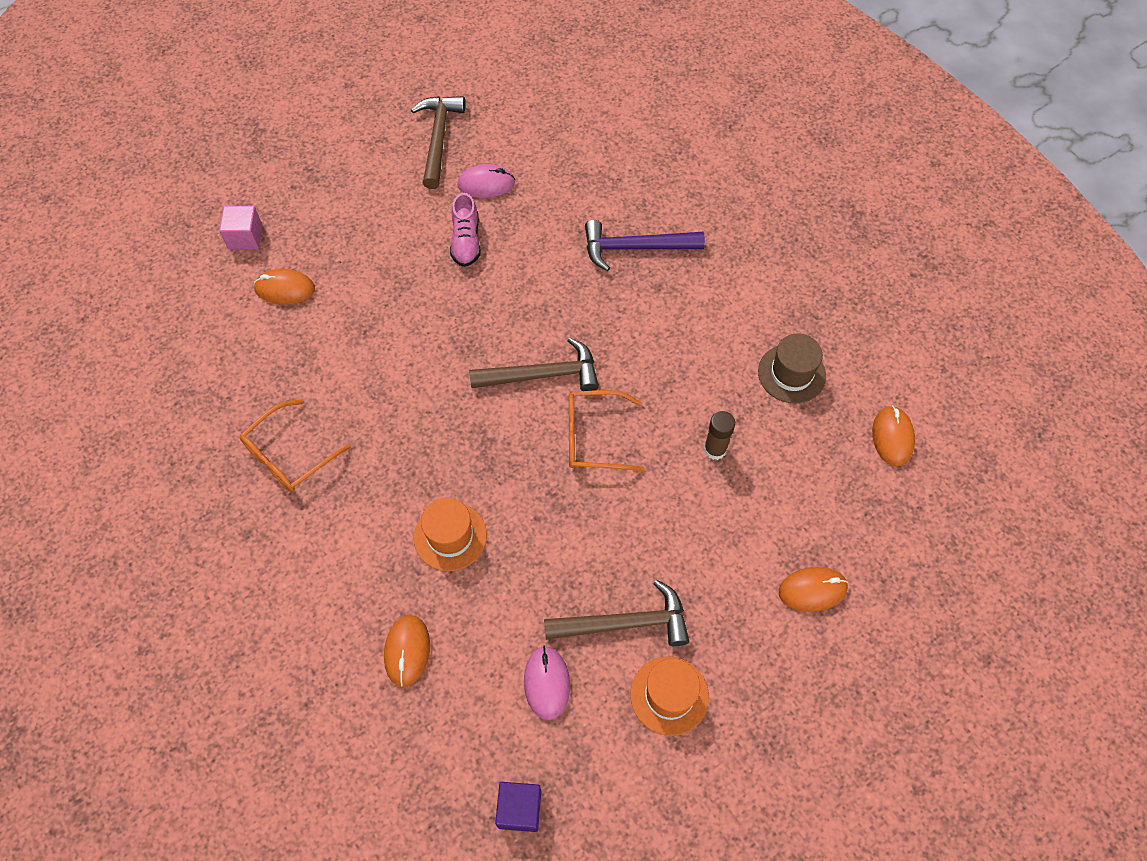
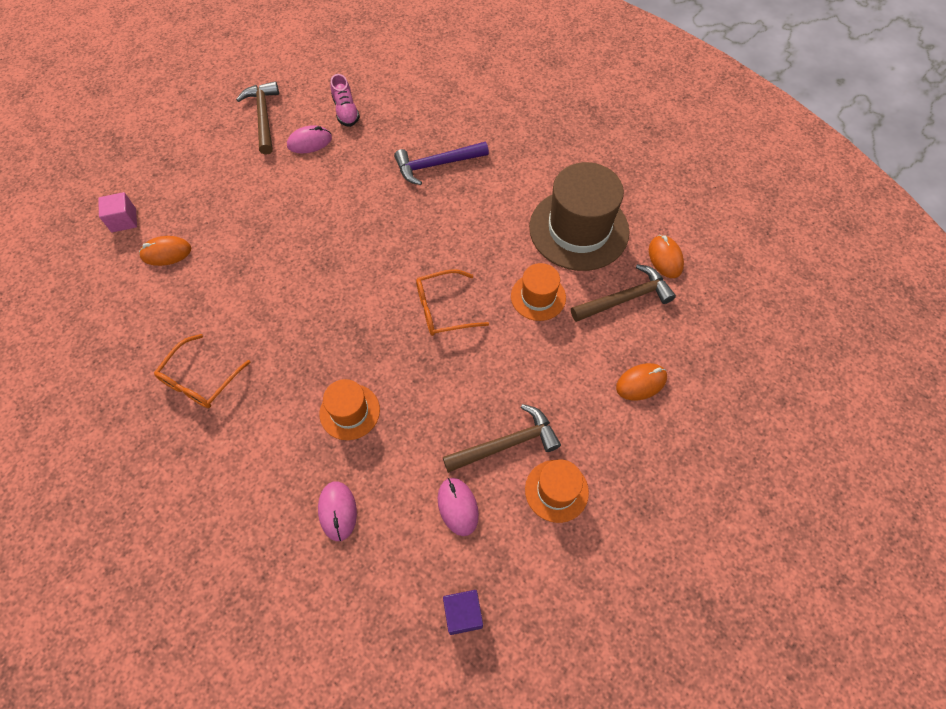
camera: 15 degrees left, 0 degrees up
(407, 651) = (338, 511): orange mouse -> pink mouse
(466, 241) = (304, 187): pink shoe -> pink shoe (346, 111)
(542, 375) = (390, 272): brown hammer -> brown hammer (625, 298)
(715, 449) = (538, 297): brown glue stick -> orange hat
(791, 373) = (579, 229): brown hat -> brown hat, size x1.91

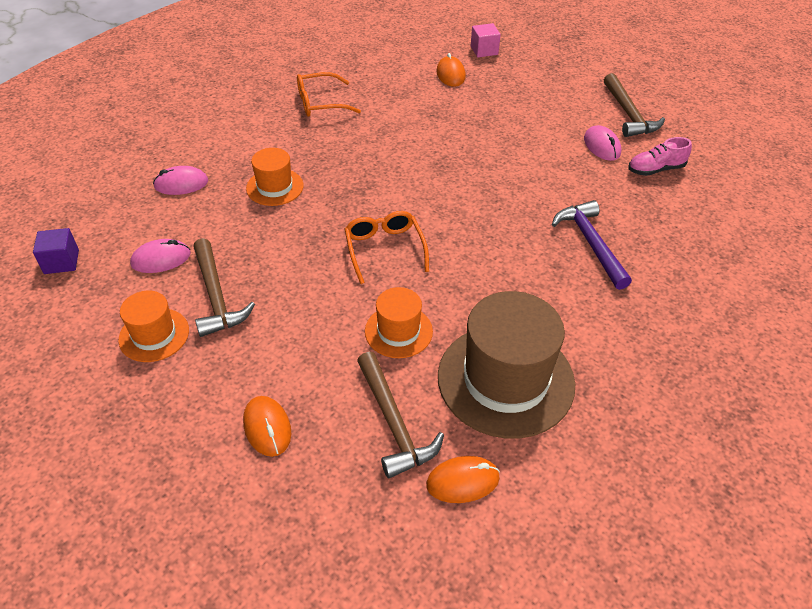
camera: 90 degrees right, 15 degrees down
(200, 380) = (320, 103): orange glasses -> orange glasses turned 45 degrees counterclockwise
(263, 117) = (628, 114): brown hammer -> brown hammer turned 90 degrees clockwise

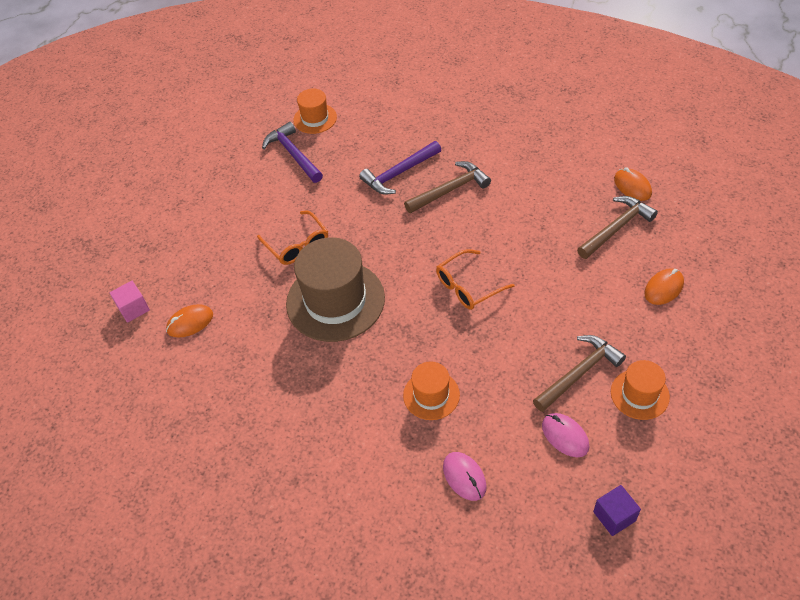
camera: 105 degrees left, 5 degrees up
(320, 103) = (281, 417): orange glasses -> orange glasses (297, 245)
(398, 331) = (543, 250): orange hat -> orange hat (315, 118)
(505, 380) = (549, 187): brown hat -> brown hat (335, 301)
(602, 146) = (273, 189): pink mouse -> none
(628, 114) = (219, 182): brown hammer -> brown hammer (450, 190)
(655, 169) = (293, 154): pink shoe -> purple hammer

